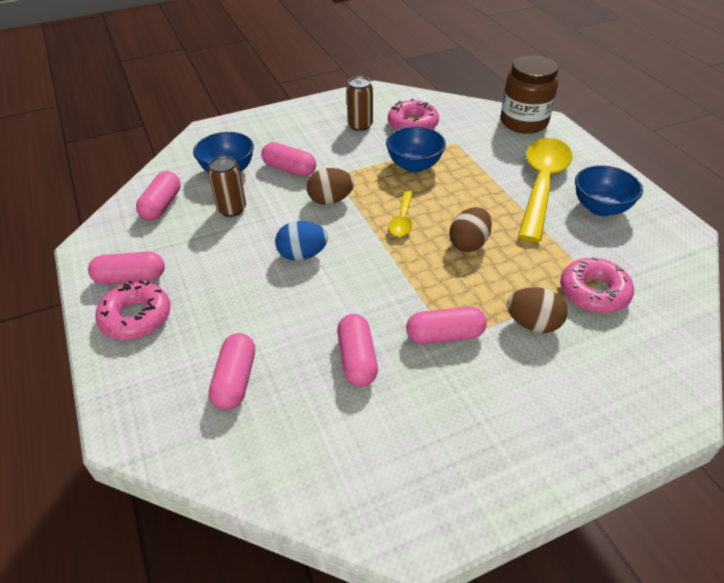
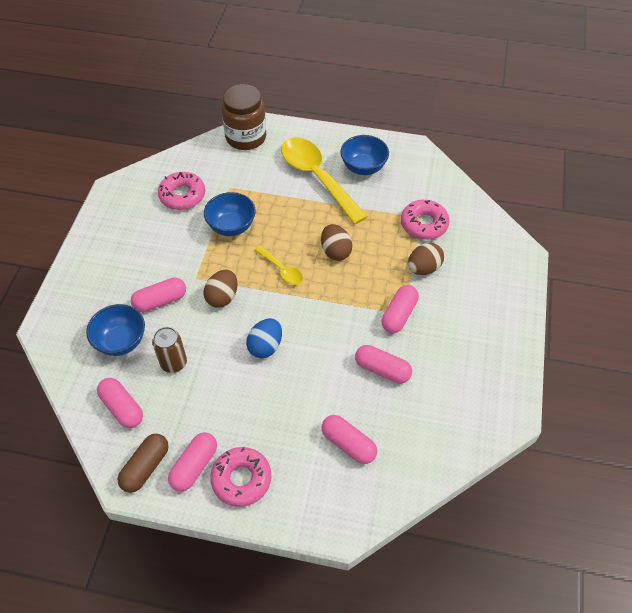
camera: 55 degrees left, 10 degrees up
(110, 249) = (146, 467): none -> brown capsule
(360, 125) = (150, 226): brown can -> none

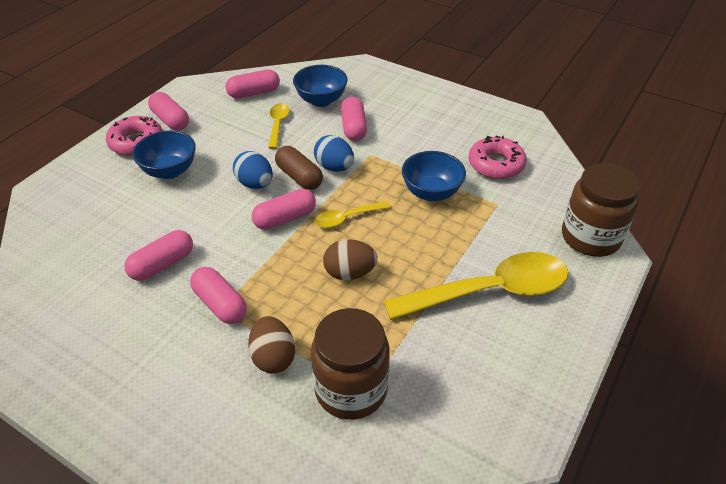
camera: 110 degrees right, 10 degrees down
(146, 467) = (191, 97): brown capsule -> brown capsule (299, 177)
(173, 363) = (278, 125): brown can -> yellow spoon
(222, 297) = (334, 167): brown egg -> blue egg
(348, 444) = (107, 214): pink capsule -> pink capsule (285, 218)
(363, 167) = (495, 352): blue bowl -> blue bowl (170, 171)
(424, 224) = (351, 389): pink donut -> brown jar

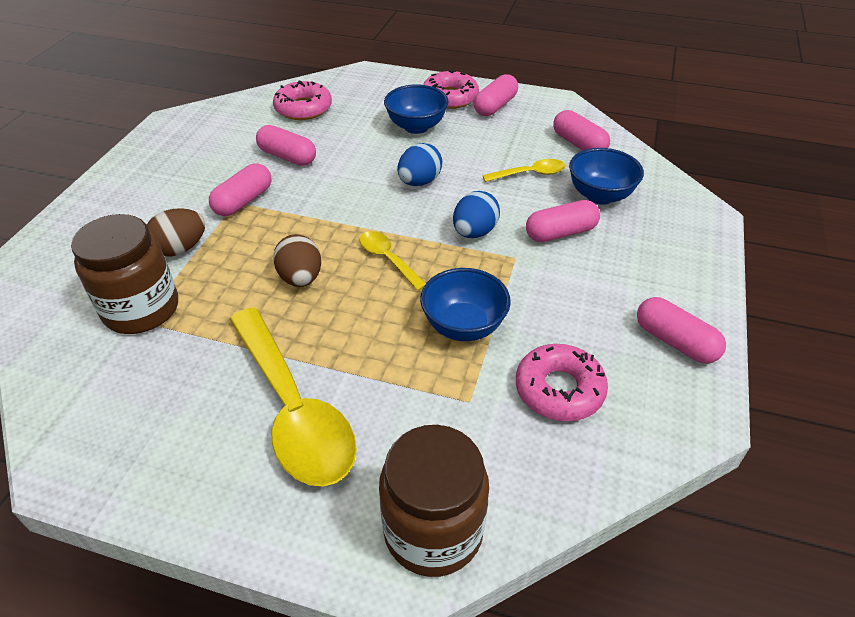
camera: 75 degrees right, 0 degrees up
(78, 243) = (303, 108): none -> pink donut
(285, 218) = (372, 214): pink capsule -> pink capsule (675, 341)
(299, 177) = (444, 209): brown capsule -> none

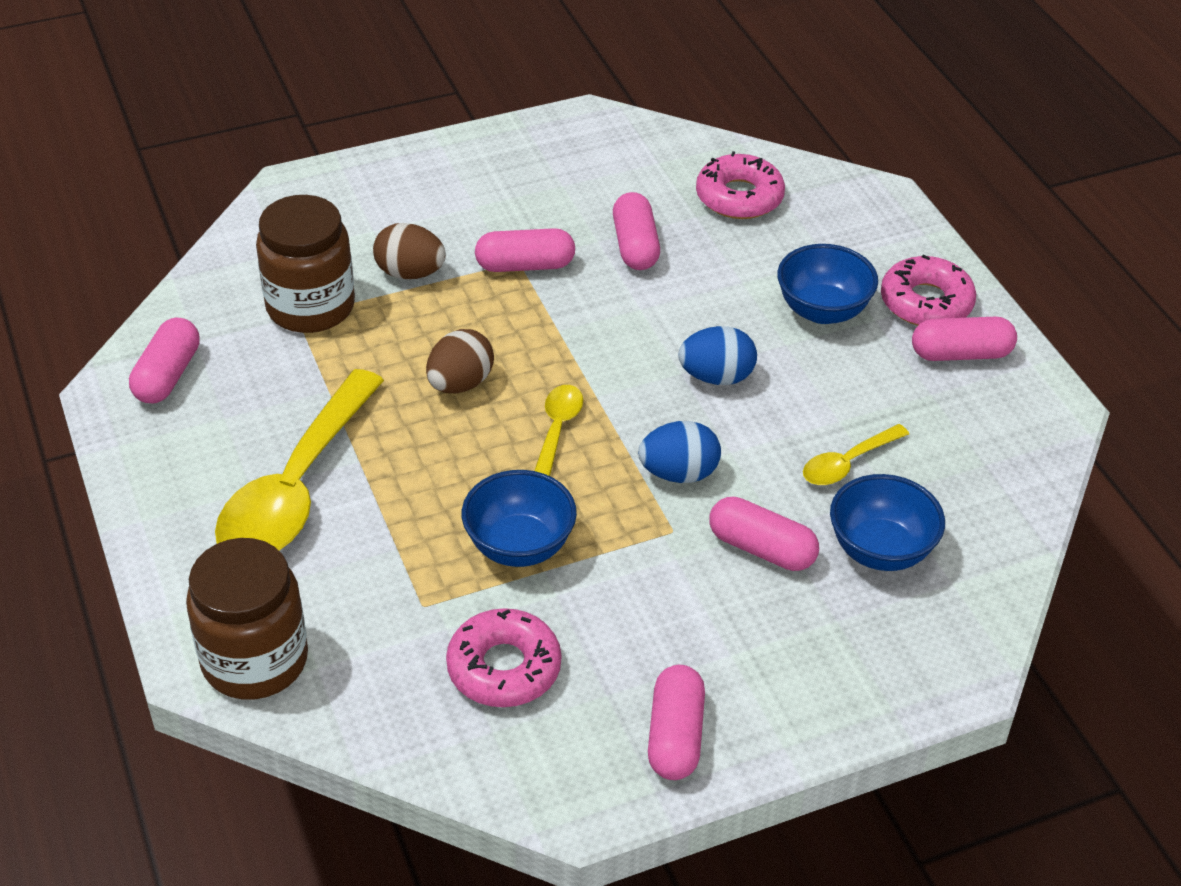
camera: 50 degrees right, 0 degrees up
(529, 174) = (847, 463): yellow spoon -> yellow spoon turned 105 degrees clockwise
(579, 144) = (973, 477): pink capsule -> pink capsule (168, 375)

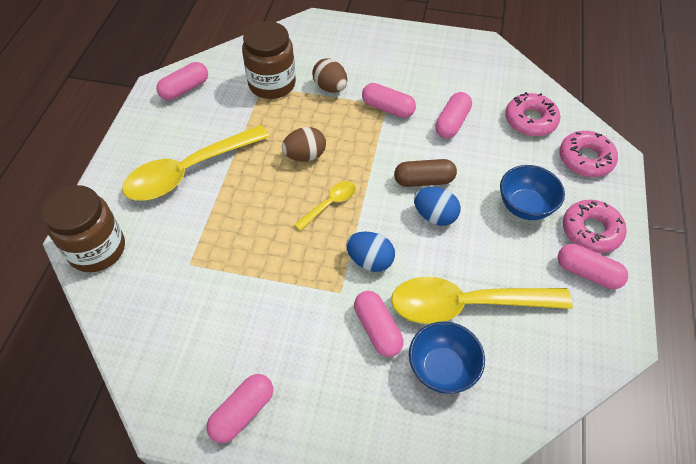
camera: 35 degrees right, 10 degrees up
(504, 668) = (196, 320): pink donut -> pink donut (585, 159)
(519, 546) = (259, 257): blue bowl -> none
(662, 339) = (424, 180): none -> brown capsule
(847, 463) = (466, 305): yellow spoon -> yellow spoon, size x2.13

